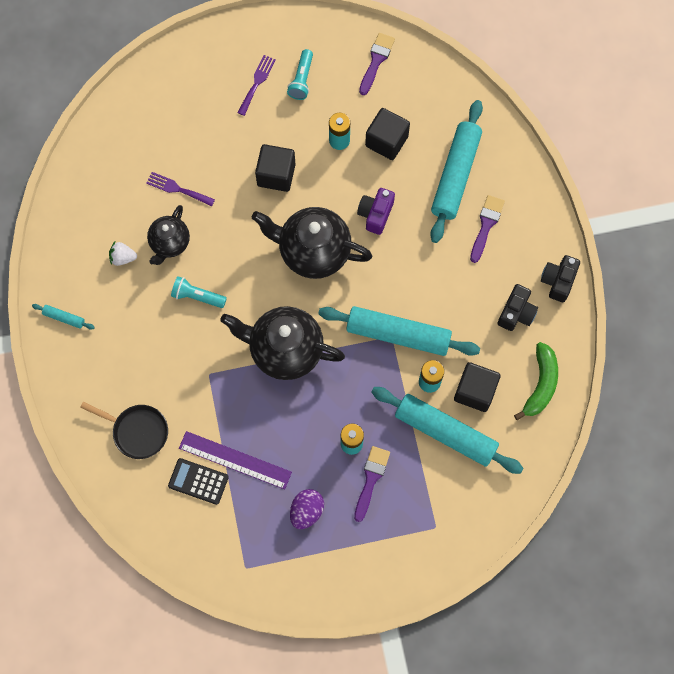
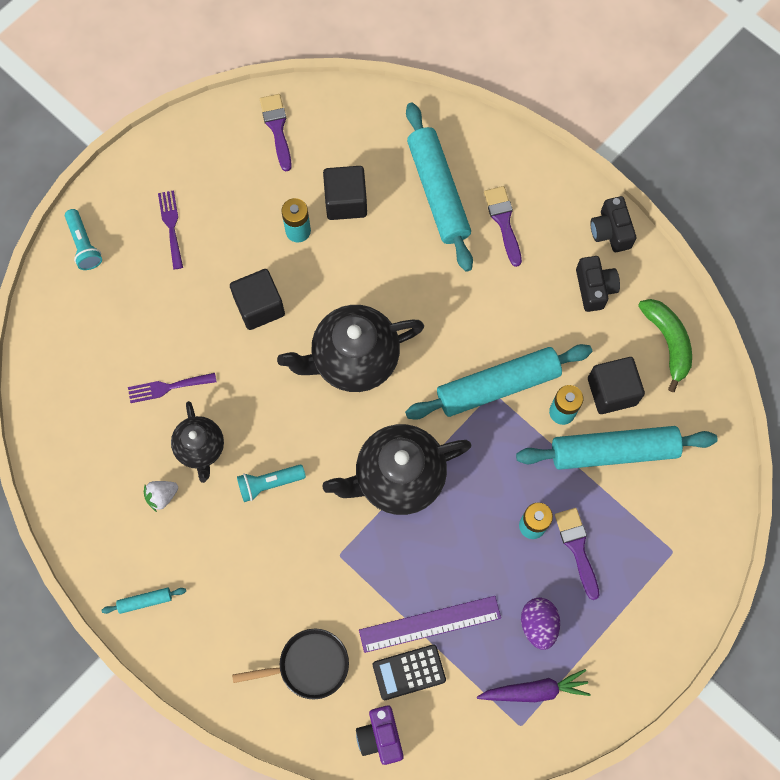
camera: 35 degrees left, 0 degrees up
(272, 552) = (535, 690): none -> purple carrot
(302, 80) = (215, 194): turquoise flashlight -> turquoise flashlight (84, 245)
(375, 214) = (388, 281): purple camera -> purple camera (380, 736)

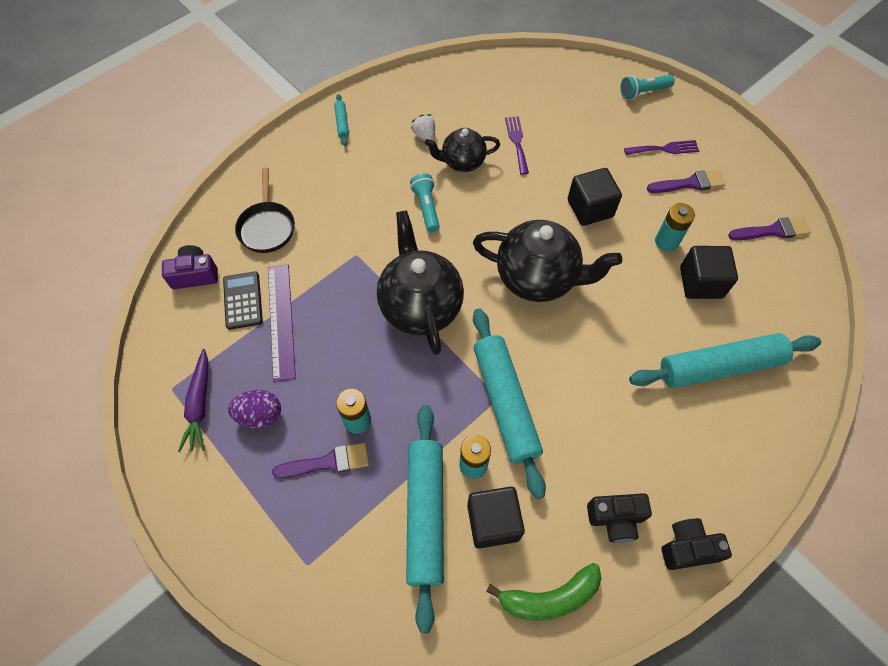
camera: 95 degrees right, 10 degrees down
(353, 359) = (537, 278): black teapot -> black teapot turned 120 degrees clockwise
(503, 221) = (691, 428): purple brush -> purple brush (690, 183)

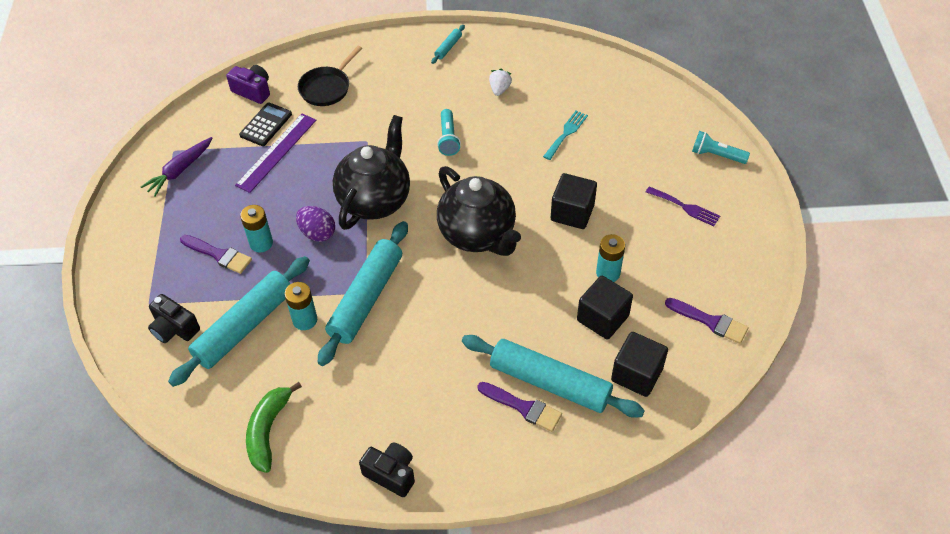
camera: 40 degrees right, 10 degrees down
(260, 415) = (207, 200): purple egg -> purple egg (317, 233)
(426, 207) = (448, 139): turquoise flashlight -> turquoise flashlight turned 150 degrees clockwise
(462, 162) = (508, 123): black teapot -> none
(493, 522) = (281, 362): black cube -> black cube (636, 374)
(517, 142) = (566, 133): purple fork -> turquoise fork
(549, 597) = (268, 431): green banana -> green banana turned 75 degrees clockwise
(615, 519) = (362, 420): black camera -> black camera (174, 328)
(690, 183) = (677, 244): purple brush -> purple brush (523, 407)

